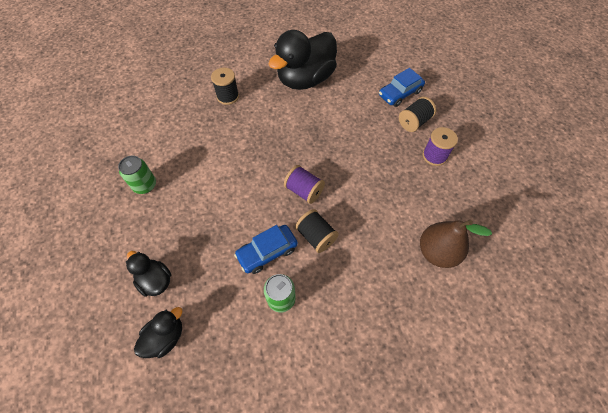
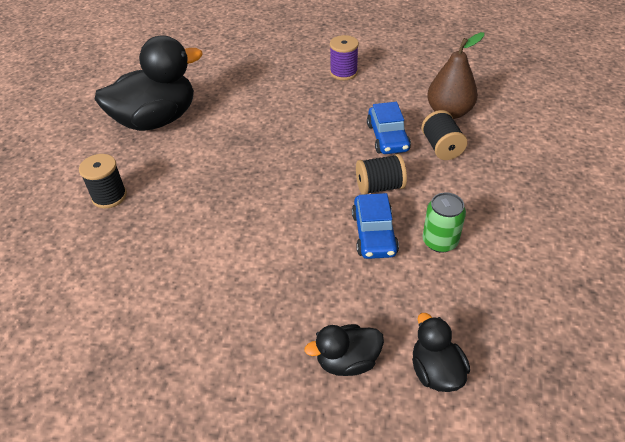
camera: 60 degrees left, 15 degrees down
(145, 185) = (180, 333): green can -> none
(304, 190) = (314, 176): purple spool -> none
(305, 79) = (156, 120): black duck -> black duck turned 105 degrees counterclockwise
(400, 93) = (248, 63): blue car -> blue car (387, 137)
(414, 122) = (292, 69): black spool -> black spool (441, 147)

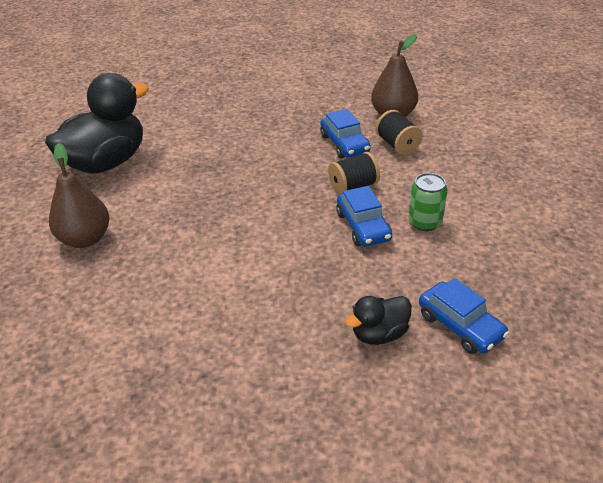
camera: 15 degrees left, 5 degrees down
(109, 196) = (85, 239): black spool -> brown pear
(343, 73) = (280, 94): purple spool -> none
(436, 371) = (460, 326): black duck -> blue car

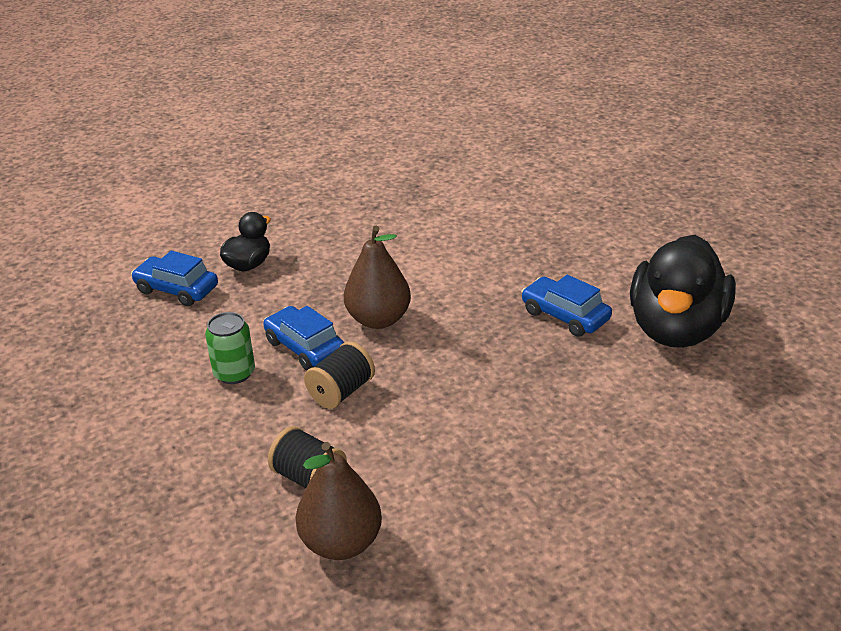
camera: 155 degrees right, 5 degrees down
(85, 239) = (584, 254): brown pear -> brown pear (378, 319)
(344, 144) = (389, 455): blue car -> blue car (565, 316)

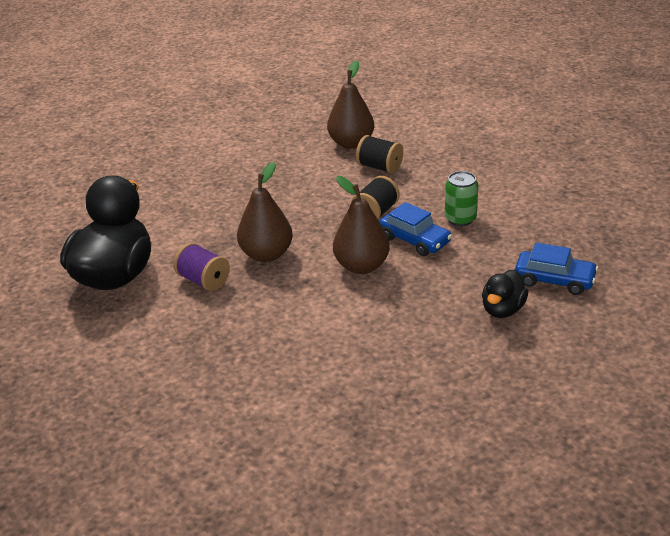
camera: 175 degrees right, 0 degrees up
(491, 342) = (267, 254): none -> brown pear
(565, 316) = (203, 281): blue car -> purple spool

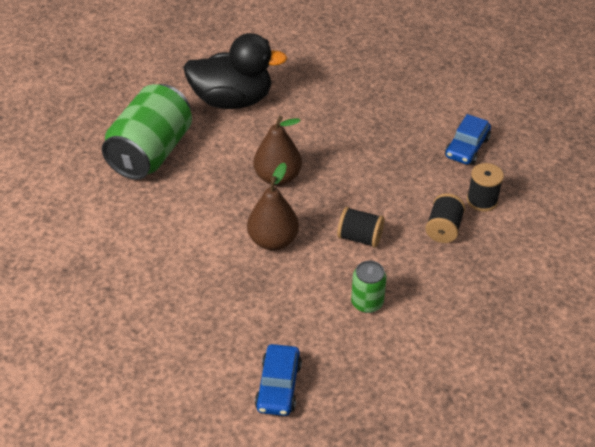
camera: 75 degrees right, 10 degrees up
(174, 348) = (151, 152): none -> green can
(203, 281) = (235, 149): purple spool -> none
(351, 143) = (482, 200): brown pear -> black spool
(414, 240) = (322, 272): blue car -> blue car (467, 148)
(502, 310) = (225, 348): black duck -> none

